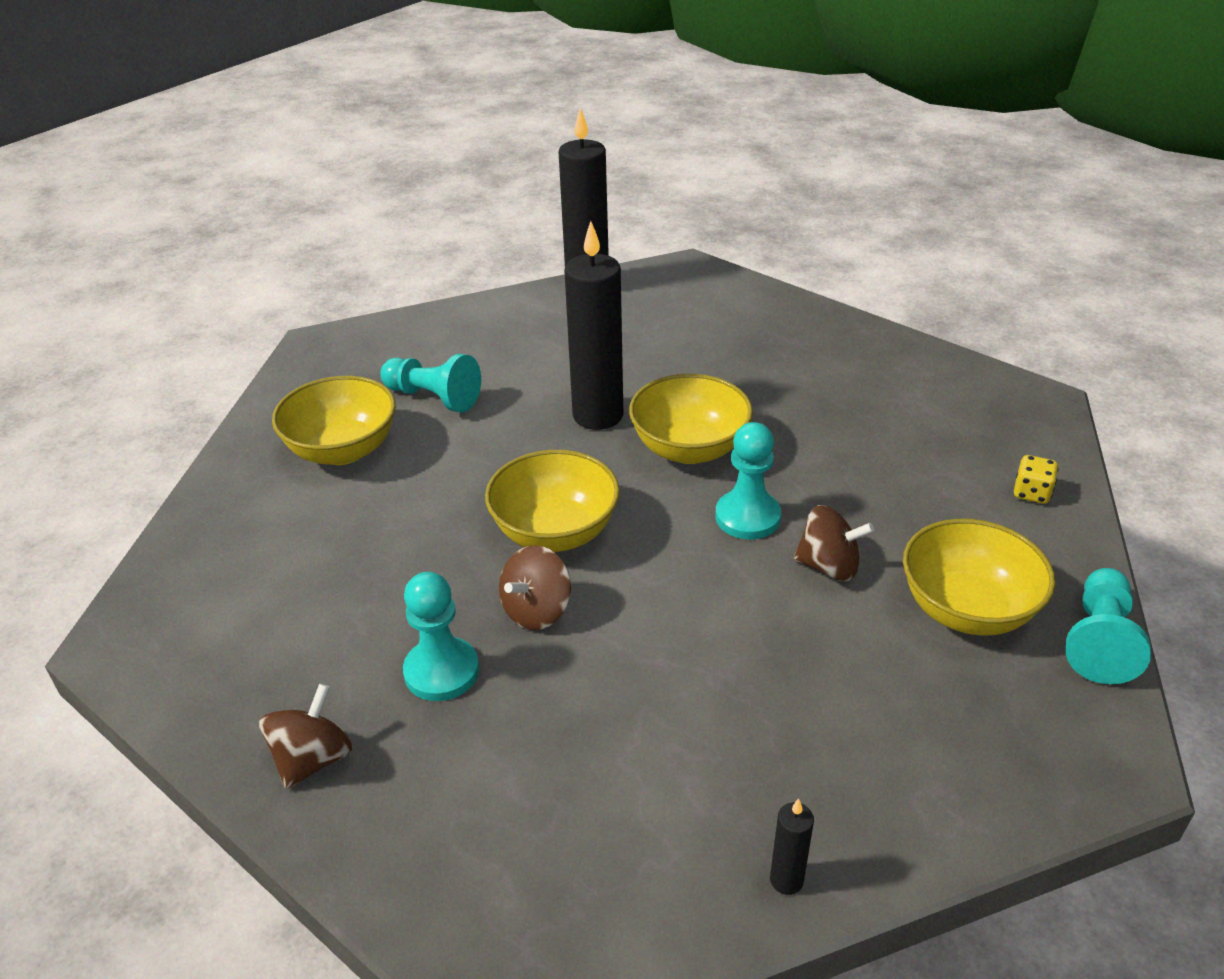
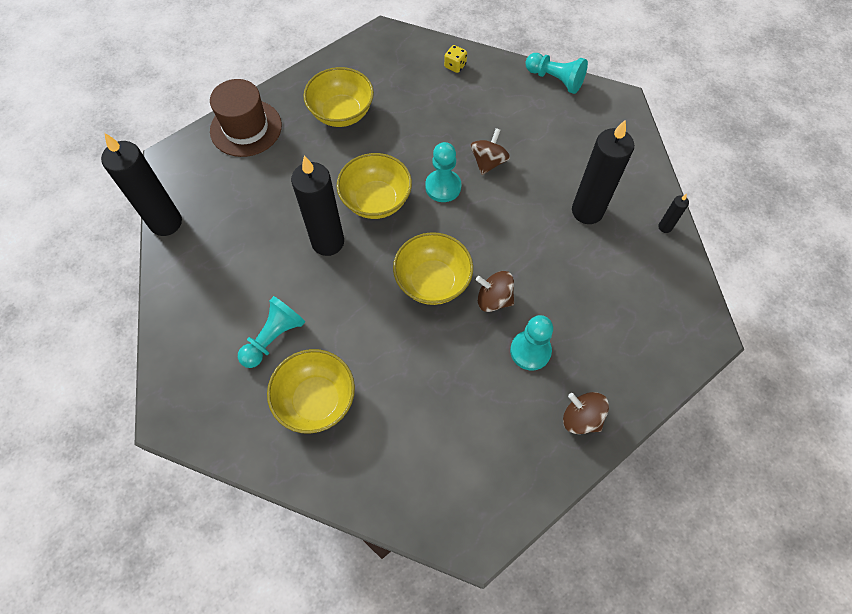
camera: 80 degrees left, 25 degrees up
(537, 610) = (494, 299): brown spinning top -> brown spinning top turned 150 degrees clockwise
(766, 311) = (246, 128): none -> brown hat
(775, 728) = (587, 211): none -> black candle
(967, 610) = (528, 118): yellow bowl -> yellow bowl (342, 113)

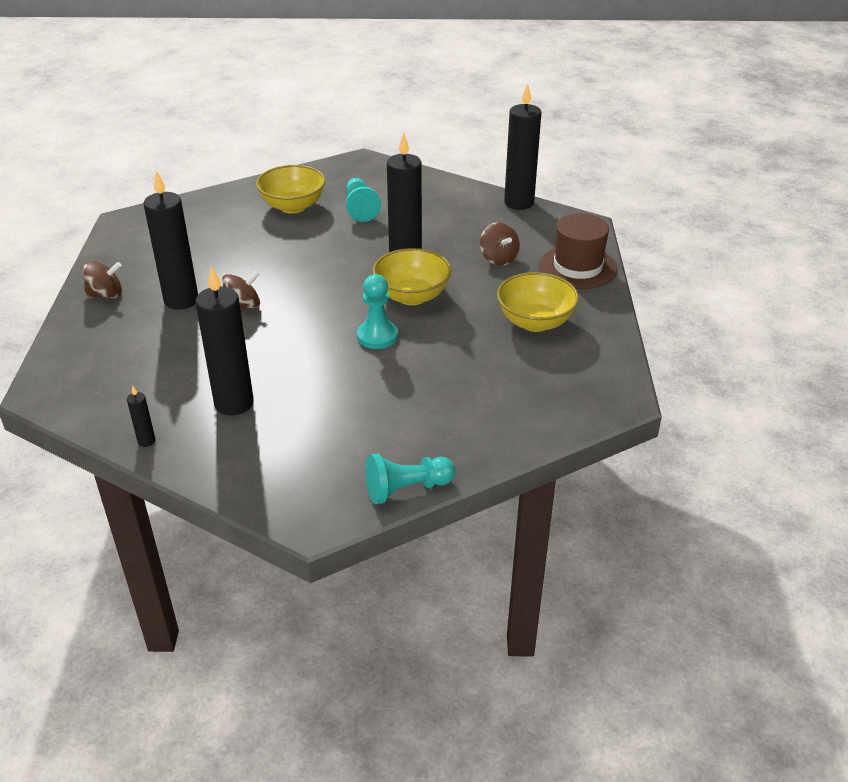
camera: 130 degrees right, 25 degrees down
(432, 282) = (301, 287): yellow bowl -> none
(455, 66) = (516, 424): yellow dice -> none
(488, 162) = (367, 376): brown spinning top -> brown spinning top (498, 258)
(530, 351) = (181, 300): turquoise pawn -> black candle

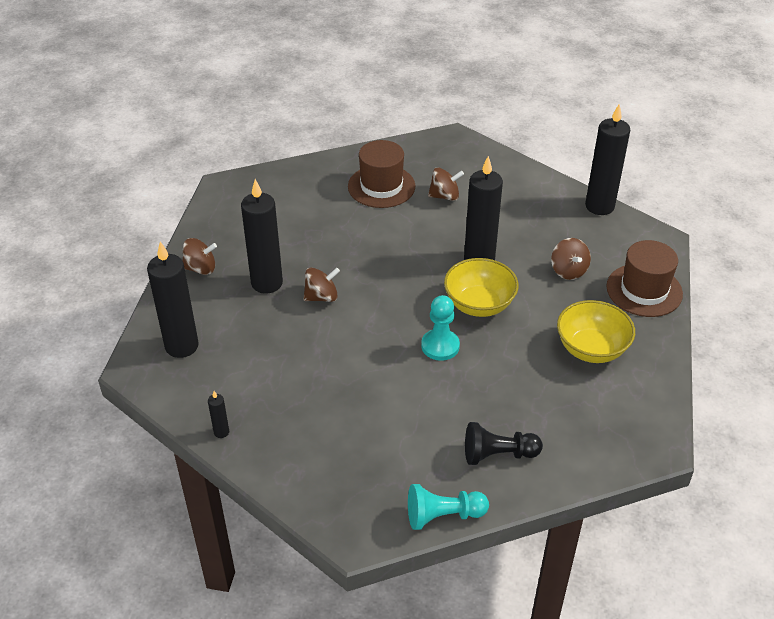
camera: 10 degrees right, 5 degrees up
(234, 403) = (301, 403): black candle -> black candle (182, 346)
(293, 206) = (381, 186): yellow bowl -> brown hat
(360, 208) = (444, 196): turquoise pawn -> brown spinning top
(456, 425) = (498, 454): none -> black pawn

